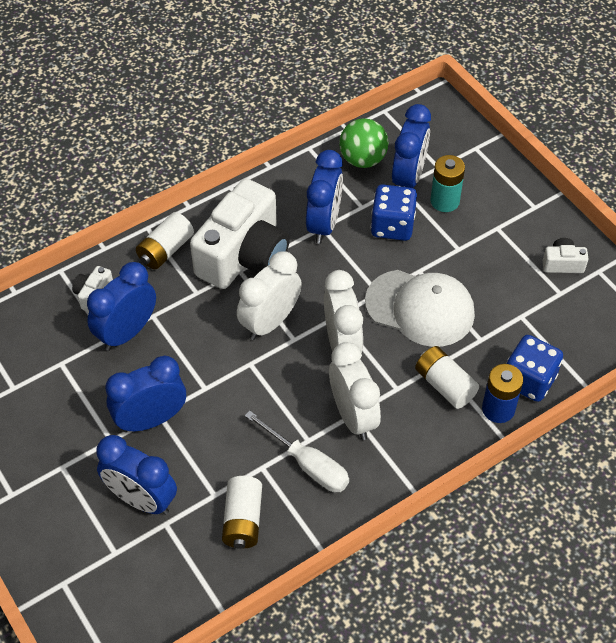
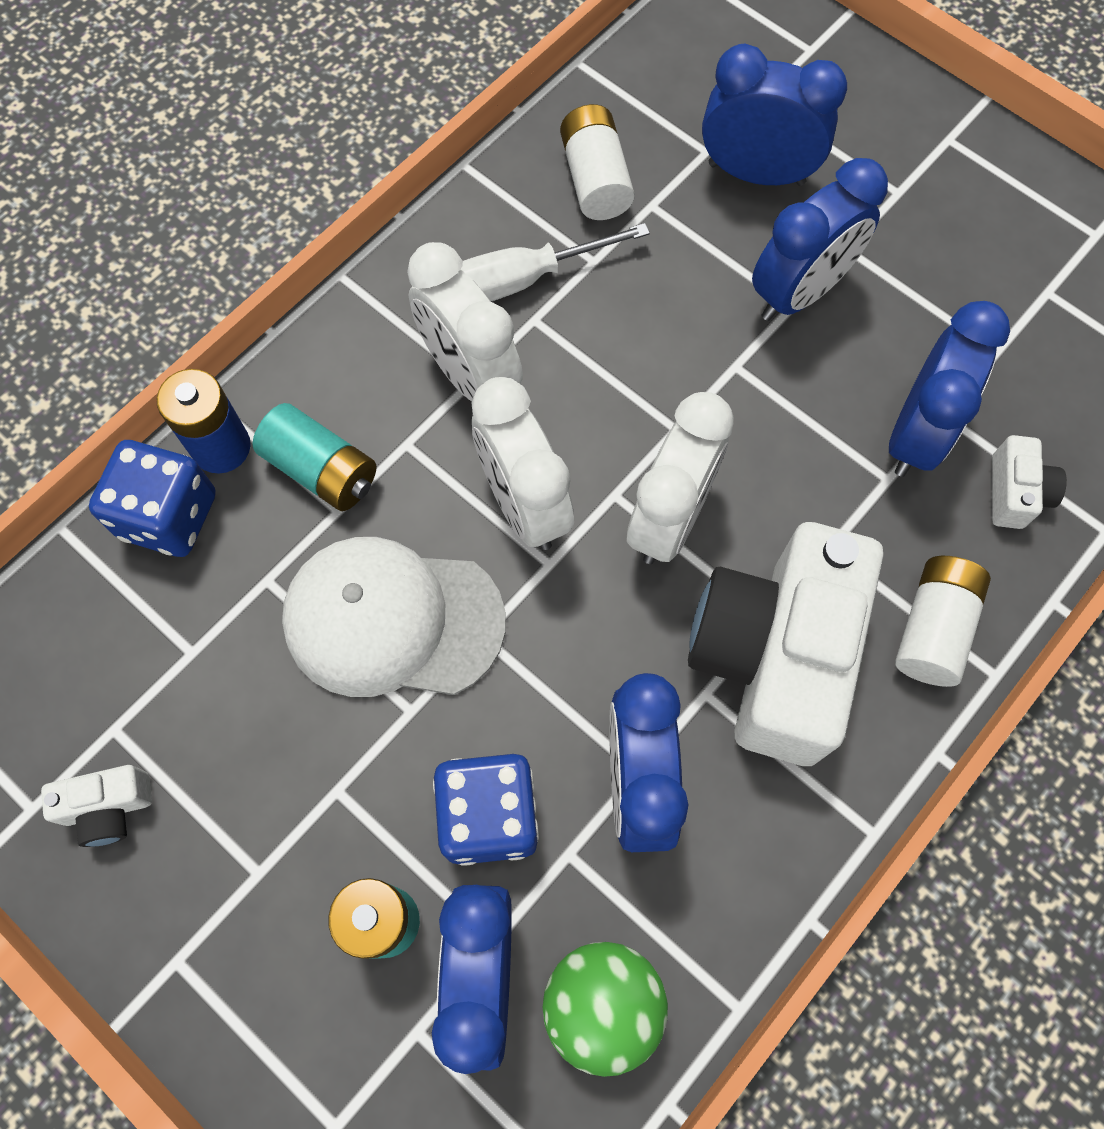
camera: 165 degrees right, 15 degrees up
(308, 464) = (522, 280): white screwdriver -> white screwdriver turned 45 degrees counterclockwise
(445, 385) = (321, 470): white battery -> turquoise battery

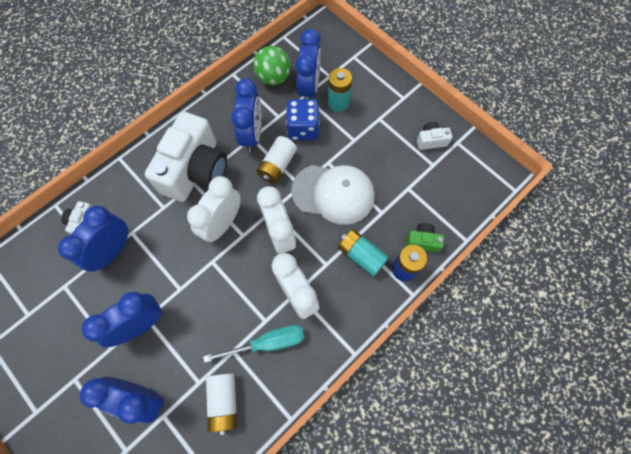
camera: 175 degrees left, 0 degrees up
(169, 516) = (422, 241): blue dice -> green camera
(522, 280) = (268, 343): white screwdriver -> turquoise screwdriver
(933, 628) = (135, 175): white battery -> white battery (277, 165)

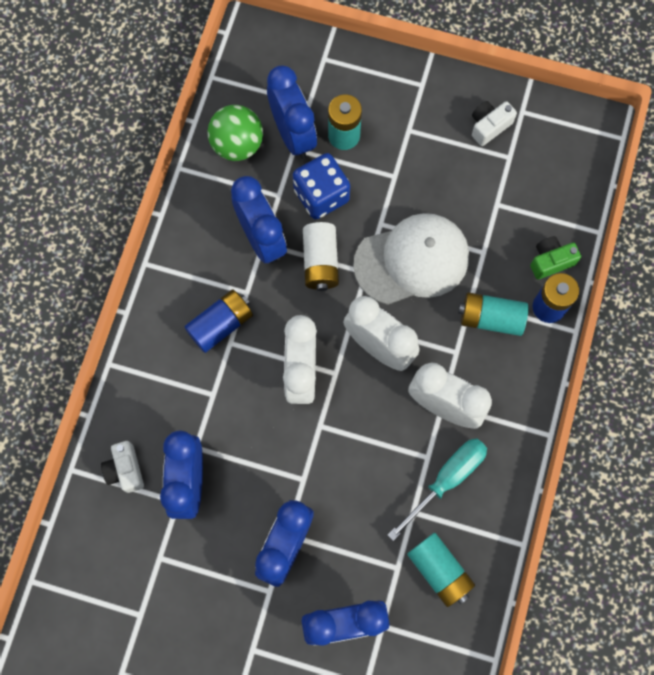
camera: 30 degrees left, 5 degrees up
(195, 170) = (221, 325): white camera -> blue battery
(224, 402) = (439, 570): white battery -> turquoise battery

